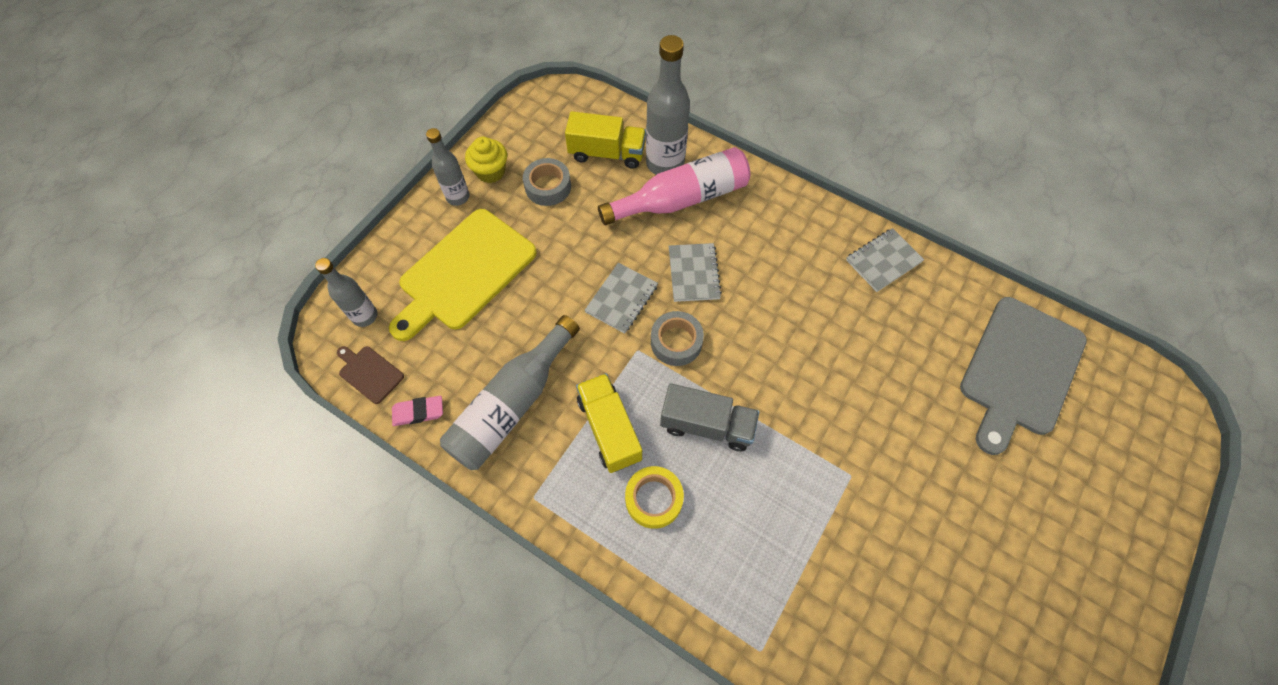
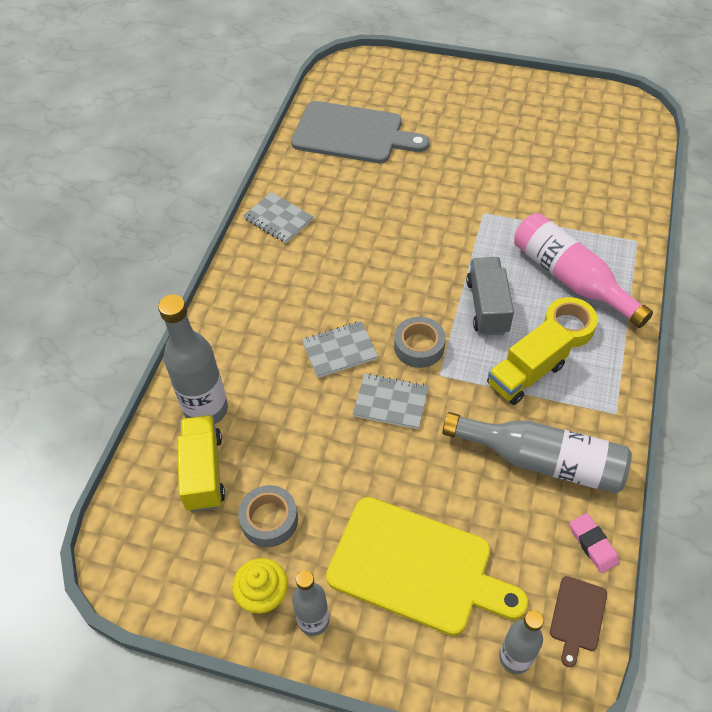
camera: 105 degrees left, 10 degrees down
(681, 199) = (251, 382): pink bottle -> pink bottle (571, 279)

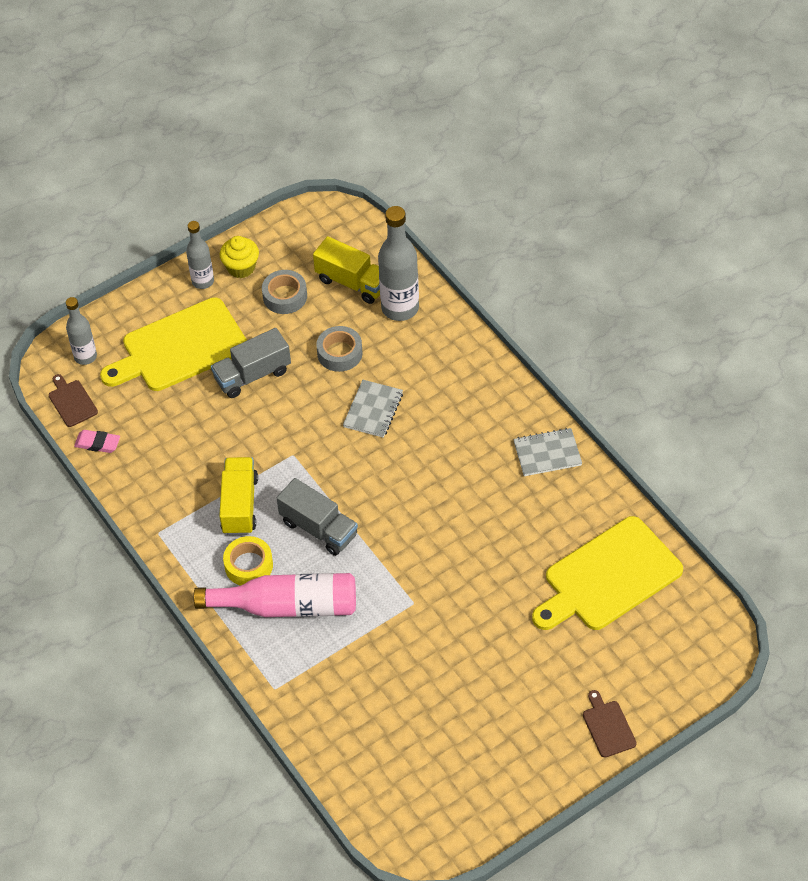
camera: 130 degrees right, 0 degrees up
(353, 134) = (608, 577): grey cutting board -> yellow cutting board
(388, 472) = (252, 375): none -> grey truck
(390, 403) = (300, 411): grey notebook -> none
(419, 347) = (328, 459): grey tape -> grey tape (339, 353)
(459, 80) = (608, 726): none -> brown cutting board
(542, 461) = (172, 462): grey bottle -> none

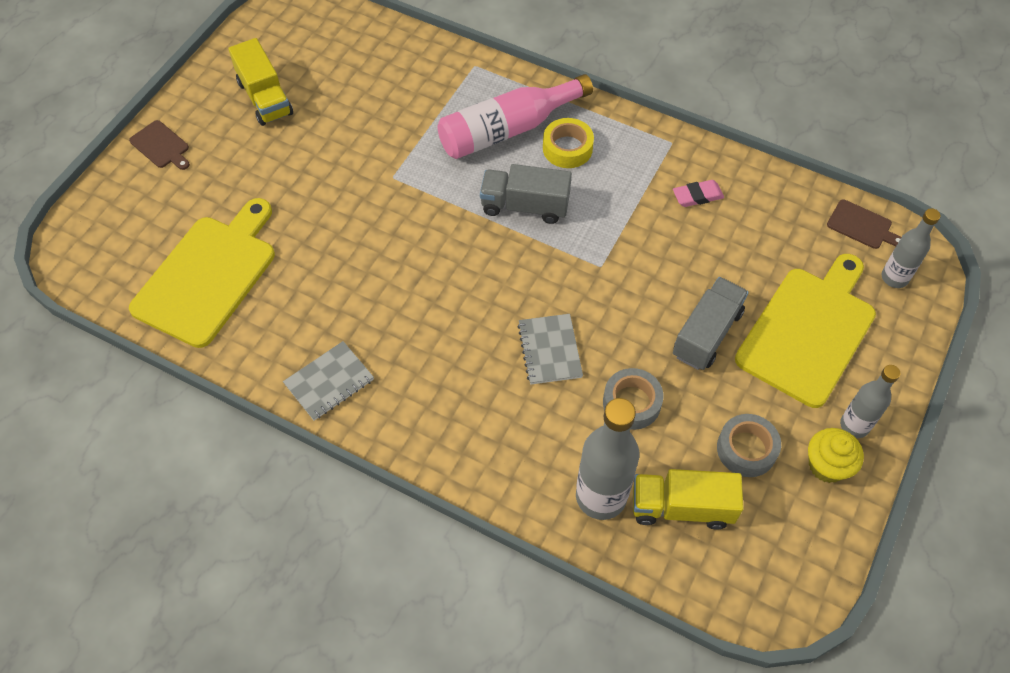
camera: 150 degrees right, 5 degrees up
(97, 443) = (799, 197): pink eraser -> pink eraser (697, 196)
(240, 505) = (616, 196): yellow truck -> yellow truck (265, 98)

